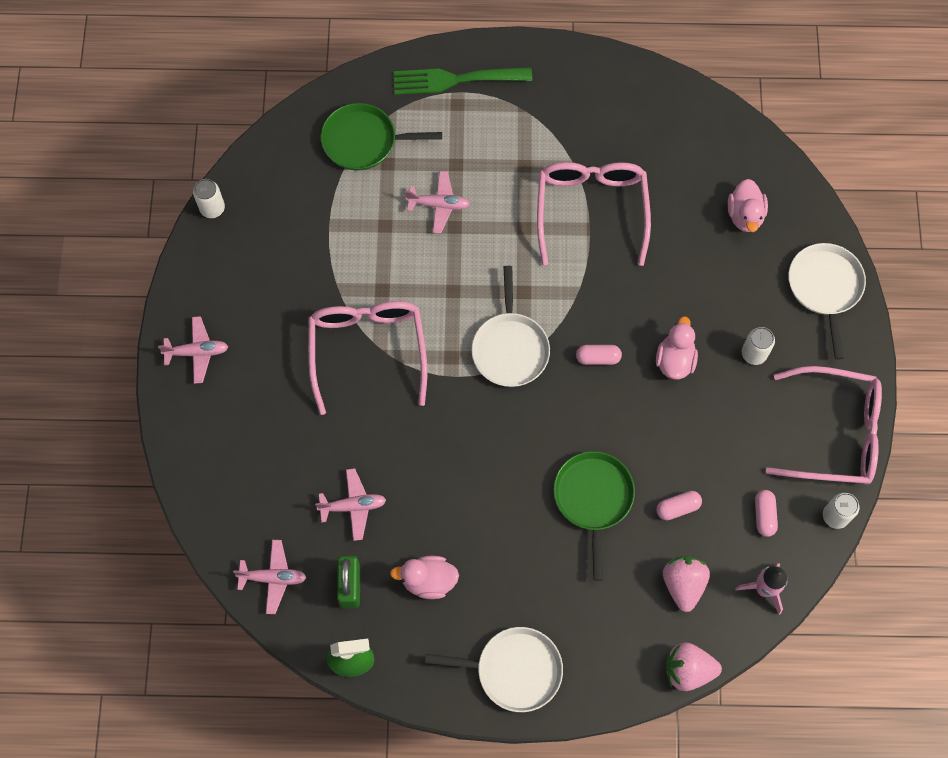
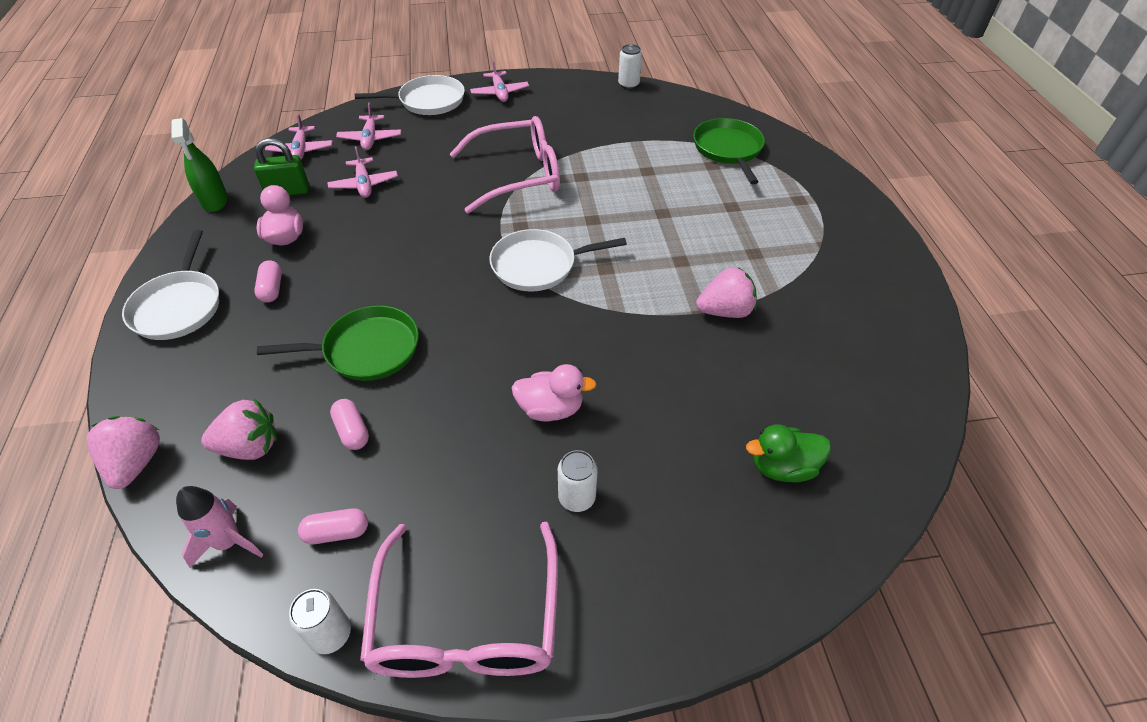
camera: 80 degrees right, 20 degrees down
(439, 205) = (682, 200): pink plane -> pink plane (370, 138)
(455, 80) = (825, 195): green fork -> none
(591, 209) = (725, 311): pink glasses -> pink strawberry
(598, 358) = (540, 336): pink capsule -> pink capsule (272, 289)
(745, 215) = (782, 467): pink duck -> green duck
(825, 287) = (706, 585): white pan -> white pan (428, 101)

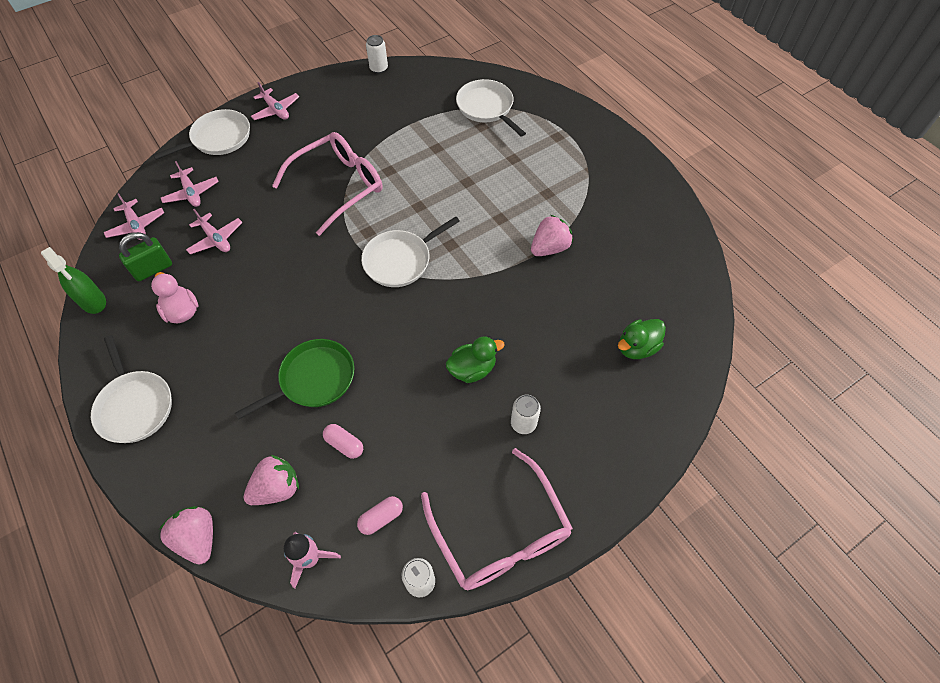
camera: 25 degrees left, 10 degrees up
(272, 289) = (203, 360): pink capsule -> none
(550, 409) = (472, 369): pink duck -> green duck
(728, 149) = (486, 108): green pan -> white pan

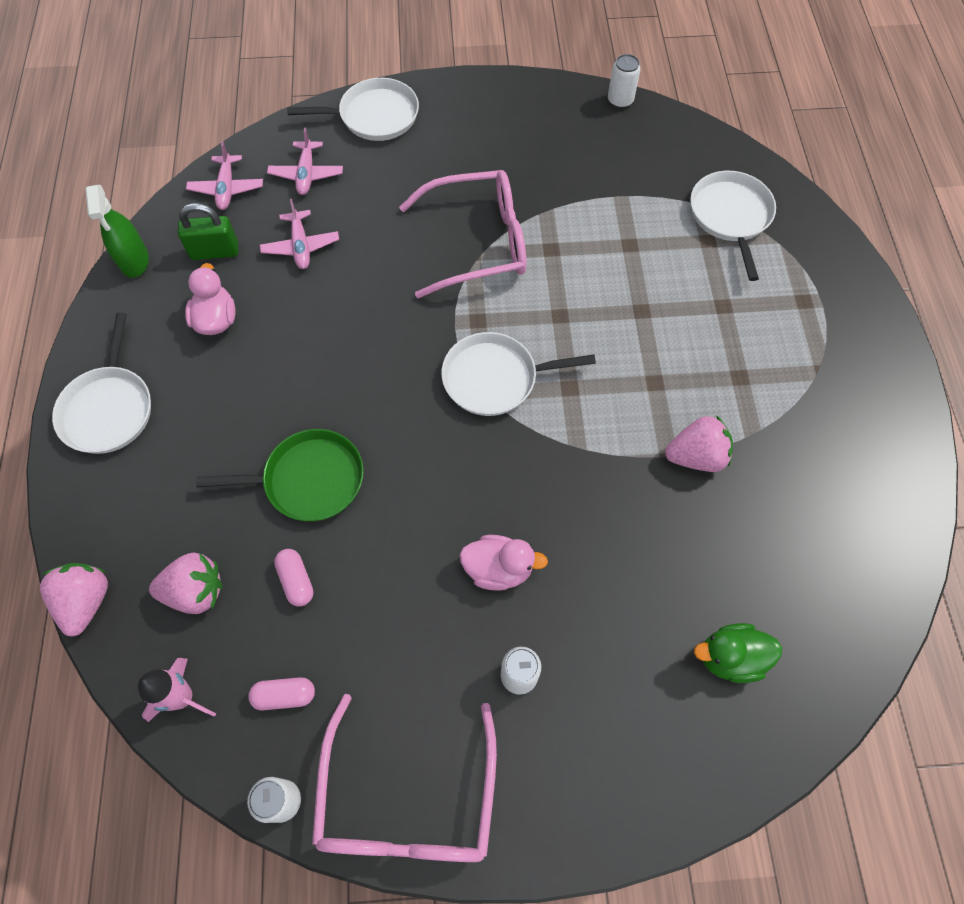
camera: 30 degrees right, 5 degrees up
(276, 110) = (461, 106): pink plane -> none
(472, 369) = (498, 569): green duck -> pink duck

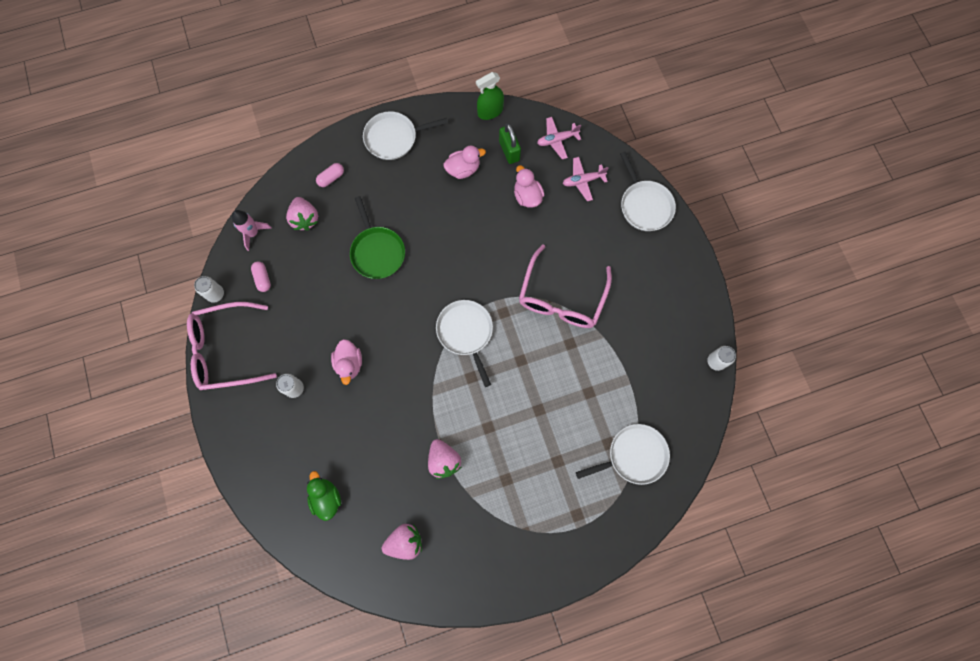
camera: 75 degrees right, 10 degrees up
(86, 601) = (289, 171): pink strawberry -> pink strawberry (405, 542)
(296, 581) = (320, 264): pink capsule -> pink capsule (331, 178)
(301, 246) = (527, 196): pink plane -> pink duck
(478, 242) = (561, 298): pink glasses -> pink glasses turned 45 degrees clockwise

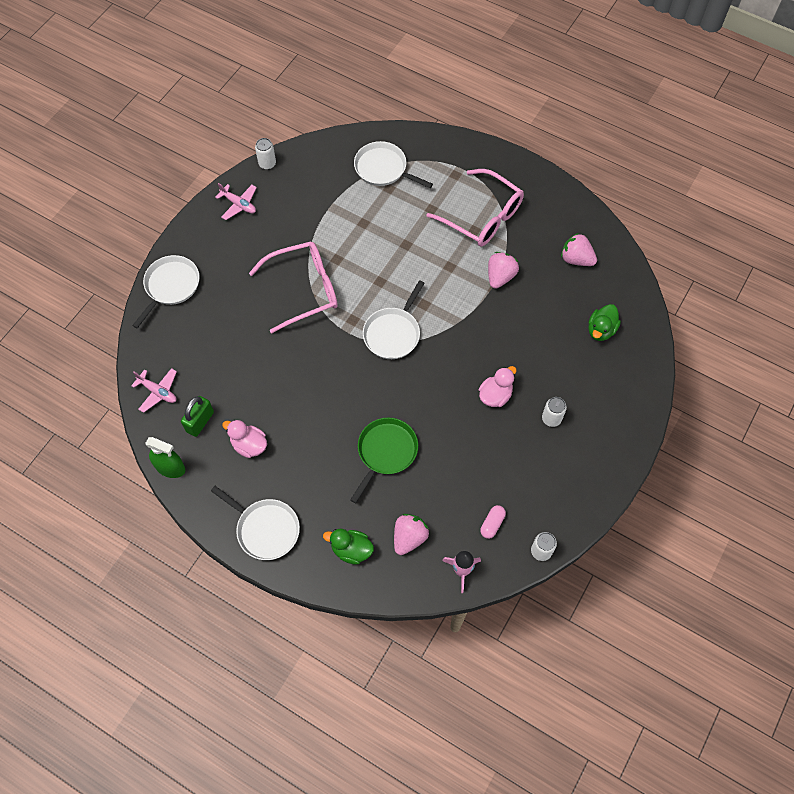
camera: 130 degrees left, 10 degrees down
(225, 350) = (575, 498): pink glasses -> pink glasses (483, 217)
(331, 178) = (351, 550): pink capsule -> green duck
(527, 196) = (234, 376): pink duck -> none
(583, 181) = (184, 345): pink plane -> pink plane (239, 204)

